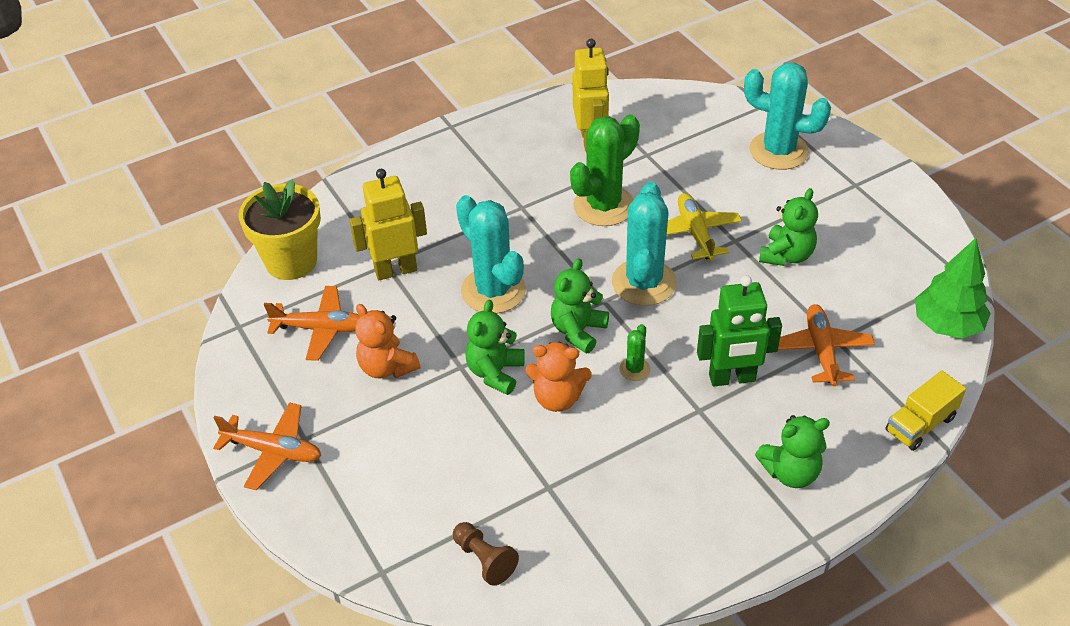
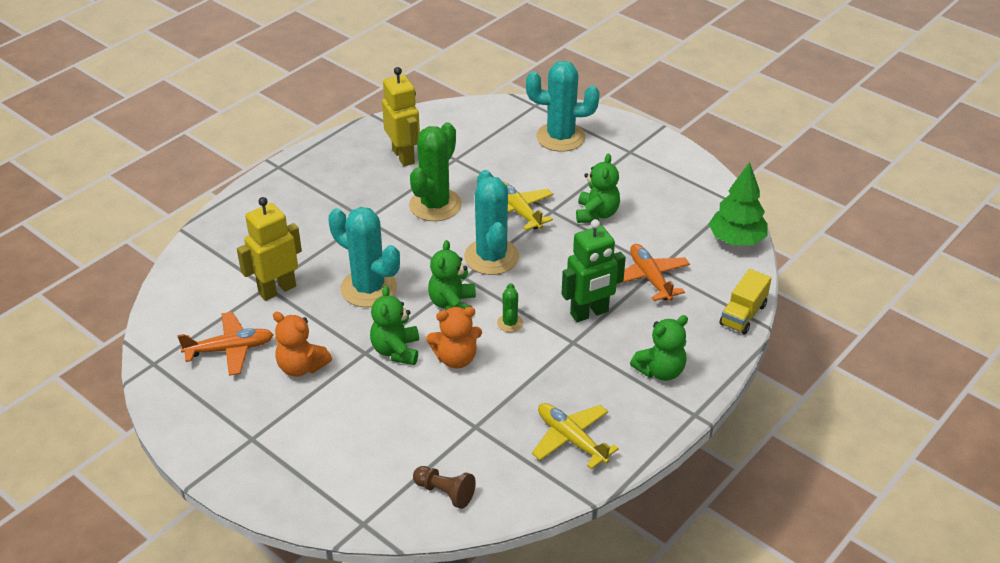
camera: 20 degrees left, 5 degrees down
(273, 451) = (228, 455): orange plane -> none
(291, 261) = (179, 302): yellow flower pot -> none
(652, 532) = (571, 439): none -> yellow plane

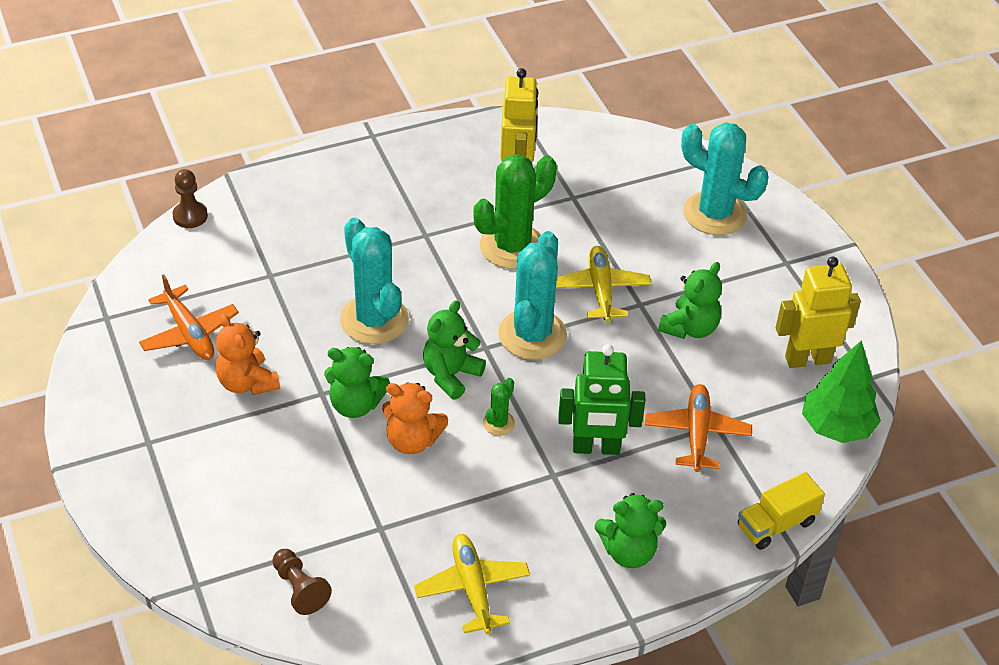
camera: 25 degrees right, 5 degrees up
(172, 268) = (190, 216): none -> brown pawn
(230, 349) = (189, 333): orange plane -> orange plane turned 45 degrees clockwise
(277, 290) = (278, 283): yellow robot -> yellow robot (807, 359)
(396, 351) = (355, 405): green teddy bear -> green teddy bear turned 105 degrees counterclockwise

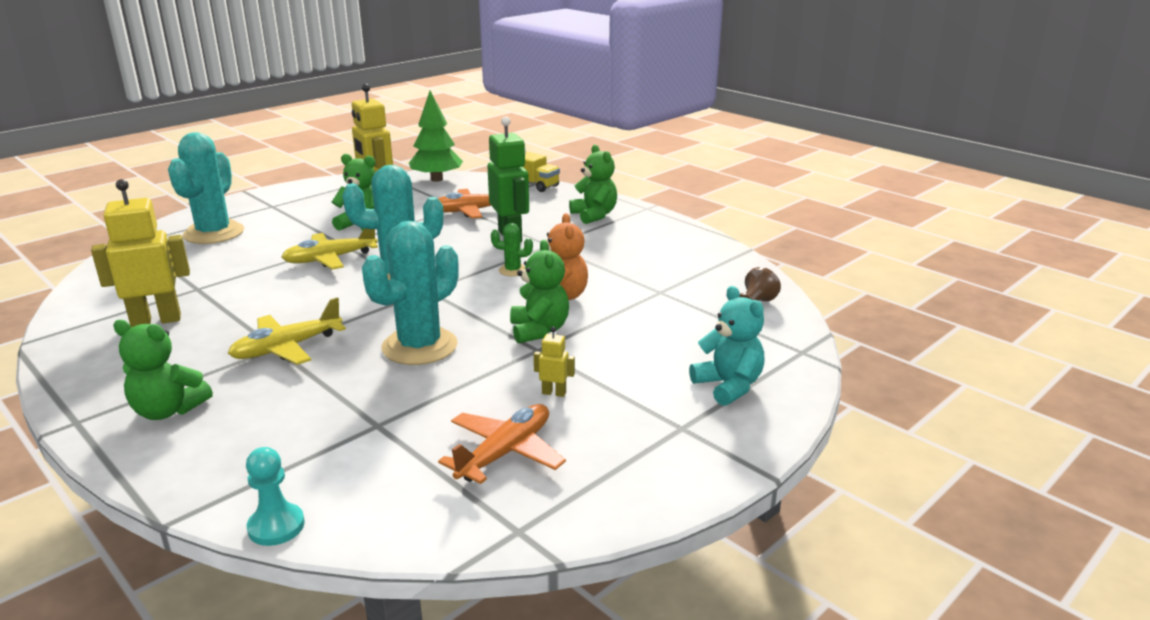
camera: 110 degrees left, 20 degrees down
(181, 499) = (728, 386): none -> turquoise teddy bear
(190, 216) = (276, 526): brown pawn -> turquoise pawn
(247, 383) = (554, 393): orange teddy bear -> yellow robot
(451, 375) = (471, 298): green teddy bear -> green teddy bear (168, 410)
(472, 589) = (676, 252): yellow plane -> yellow plane (287, 348)
(512, 246) = (281, 303): green cactus -> none

